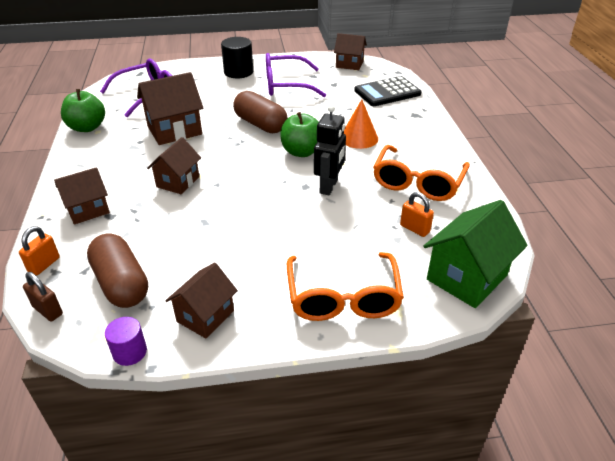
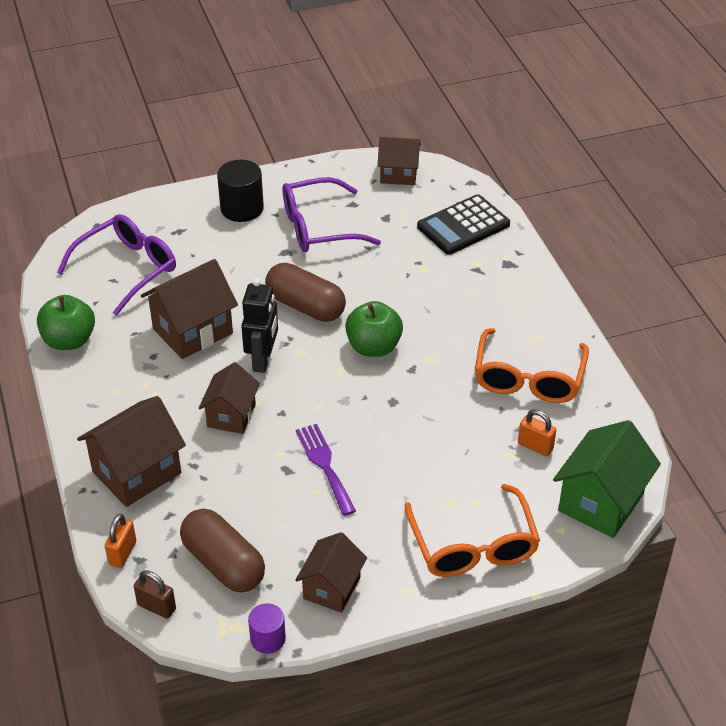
camera: 10 degrees left, 5 degrees up
(88, 210) = (136, 472): brown house -> brown house, size x1.54
(236, 222) = (324, 465): none -> purple fork
(329, 186) = (422, 398): black robot -> black robot (263, 360)
(359, 138) = (442, 314): orange cone -> none

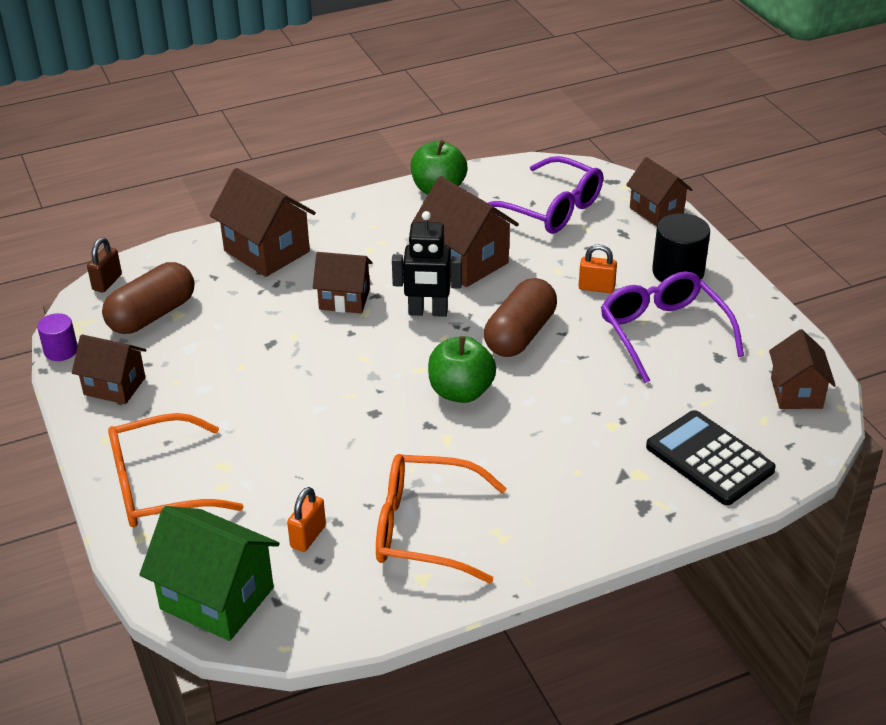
camera: 85 degrees right, 5 degrees down
(122, 553) = (170, 256): orange padlock -> orange padlock (596, 288)
(151, 208) = (656, 211): none -> brown house
(324, 465) = (276, 368): purple fork -> none

